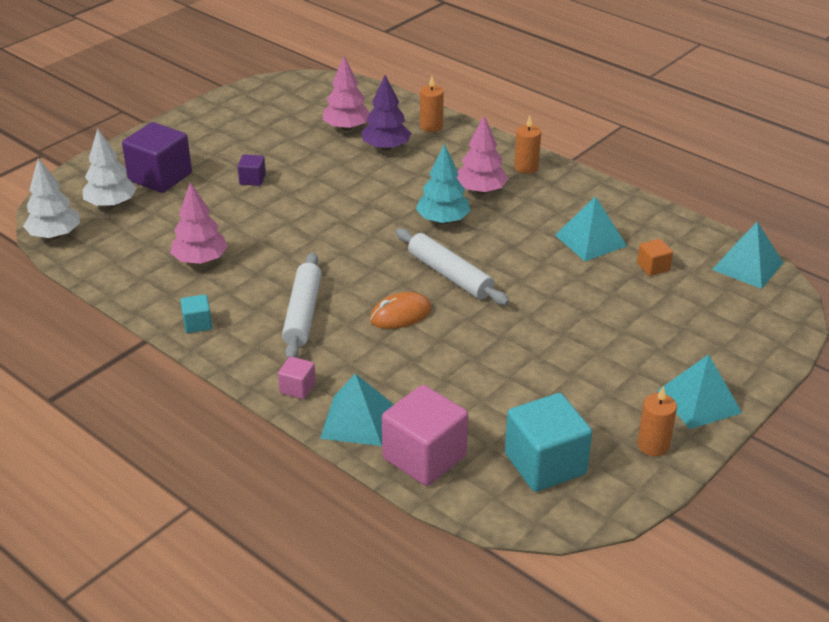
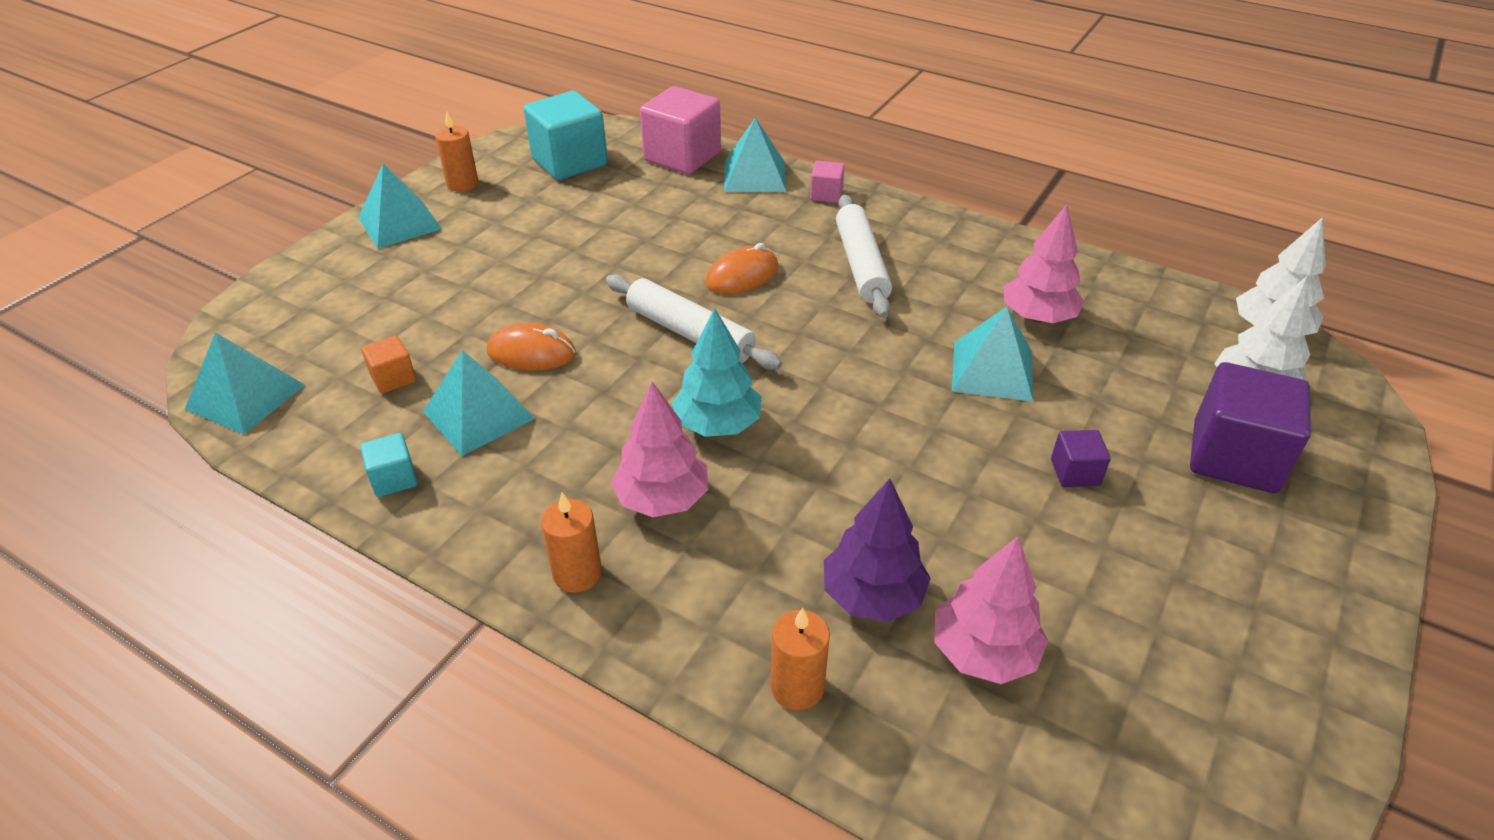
camera: 170 degrees right, 5 degrees up
(197, 324) = (976, 241): turquoise cube -> turquoise cube (394, 479)
(258, 231) = (992, 370): none -> turquoise pyramid
(562, 274) = (531, 353): none -> orange mouse

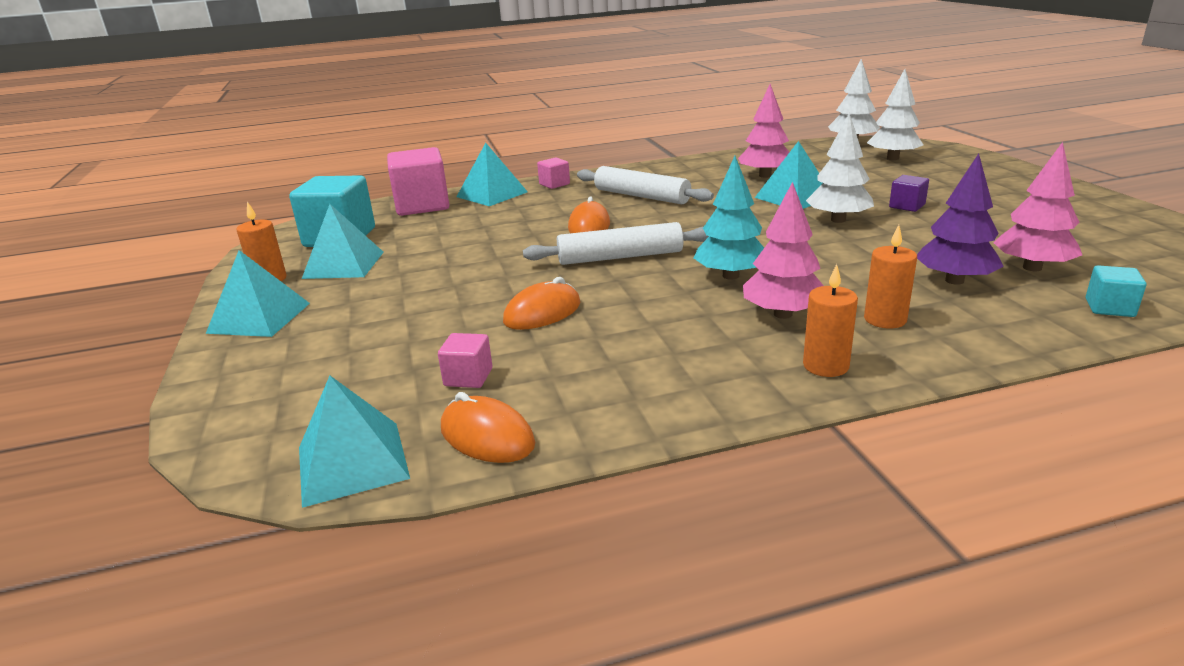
camera: 45 degrees left, 15 degrees down
(318, 438) = (487, 436): none -> orange mouse
(393, 378) = (468, 377): orange cube -> pink cube
(394, 479) = (605, 413): turquoise cube -> turquoise cube (1109, 308)
(479, 414) = (582, 353): turquoise pyramid -> turquoise pyramid (344, 265)
(797, 687) = (1018, 325): orange candle -> orange candle (885, 319)
(958, 434) = (838, 220): none -> white tree
(1234, 457) = (937, 175): purple cube -> none

